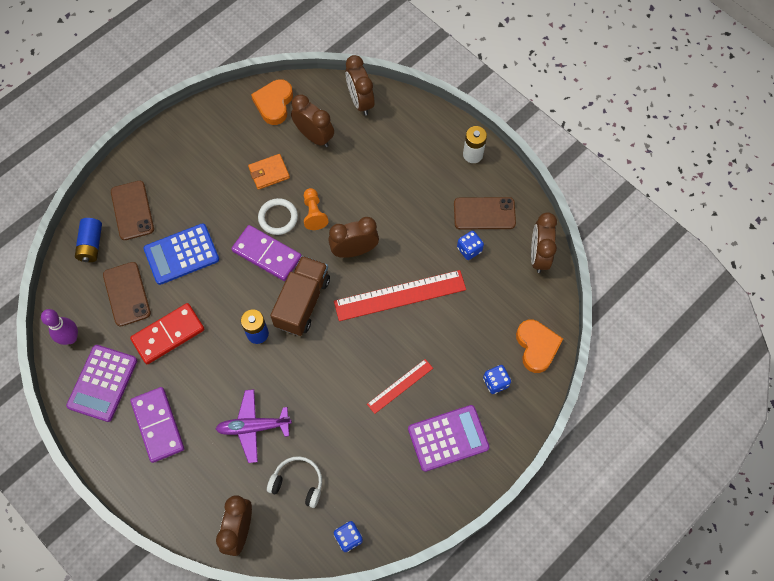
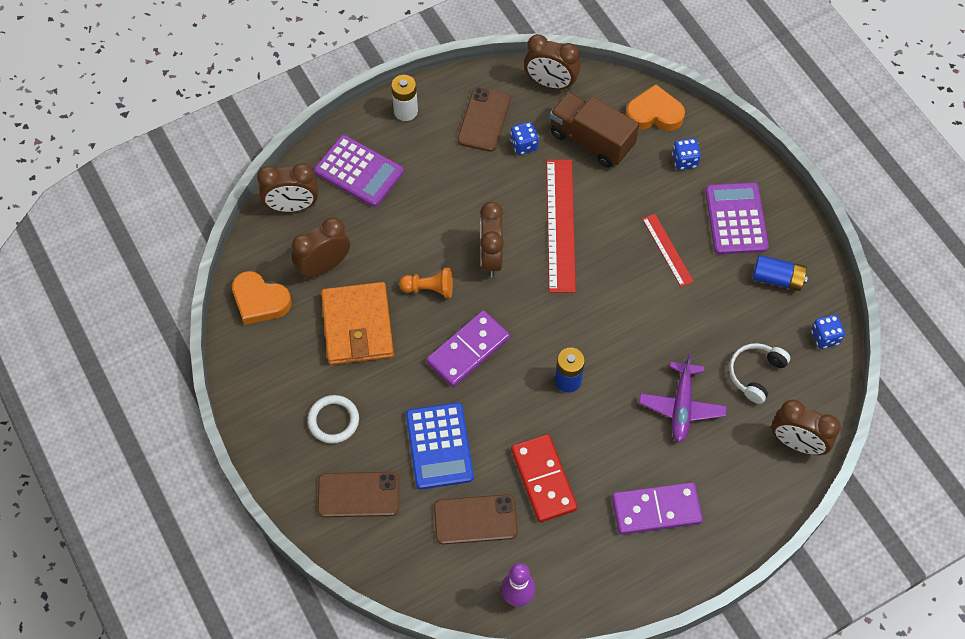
camera: 75 degrees left, 5 degrees down
(91, 244) = (392, 553): blue battery -> blue battery (777, 279)
(102, 383) = (588, 566): purple calculator -> purple calculator (359, 171)
(269, 173) = (357, 326): orange wallet -> orange wallet, size x1.82
(278, 218) = (423, 328): white ring -> white ring (333, 420)
(302, 302) = (541, 325): brown truck -> brown truck (591, 140)

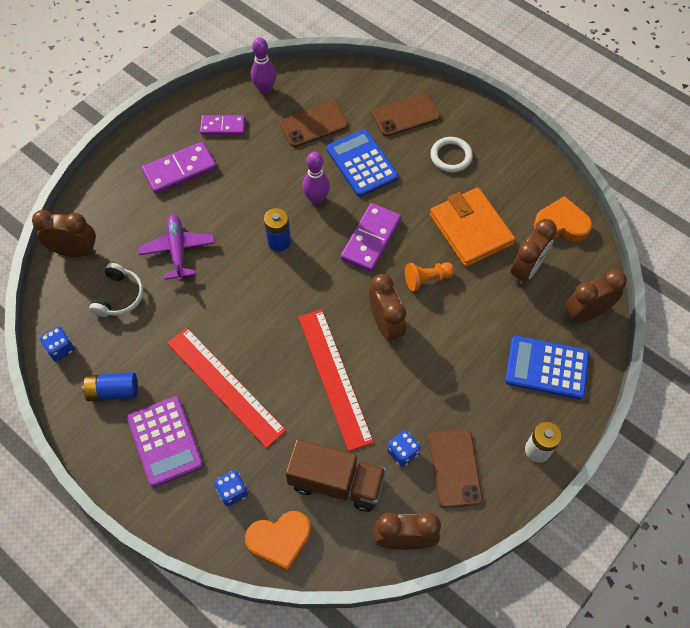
camera: 160 degrees right, 0 degrees up
(359, 171) = (546, 368): purple calculator -> blue calculator
(509, 418) = (316, 199): none -> purple bowling pin
(543, 479) = (273, 165): red domino -> none
(588, 555) = (223, 127): none -> purple domino
(667, 250) = (225, 386): red ruler -> red ruler, size x1.81

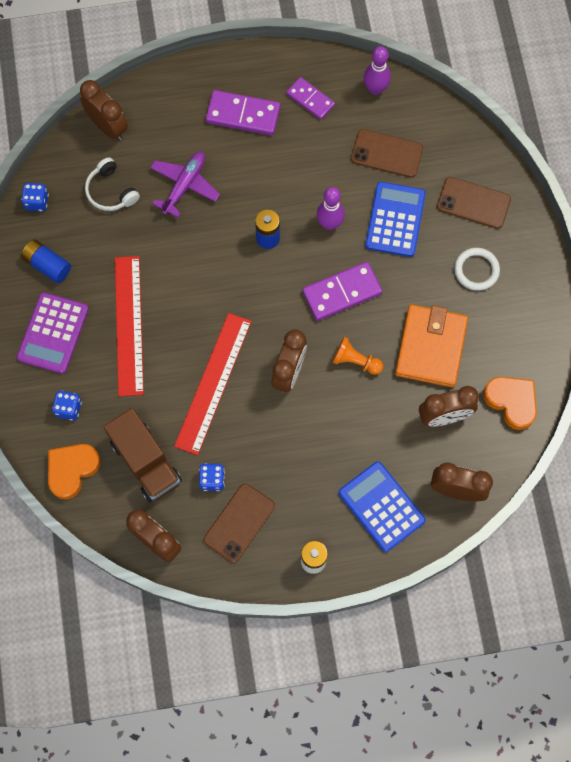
camera: 40 degrees right, 10 degrees up
(119, 296) = (111, 191): white headphones -> white headphones turned 90 degrees clockwise
(280, 540) = (72, 470): orange heart -> orange heart turned 105 degrees clockwise

